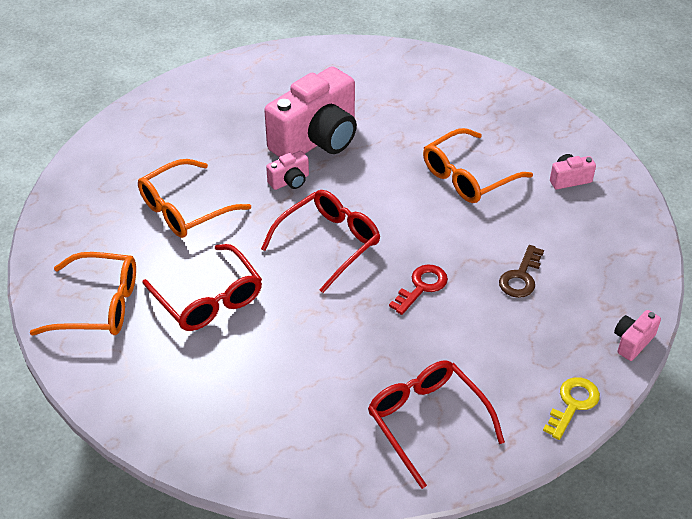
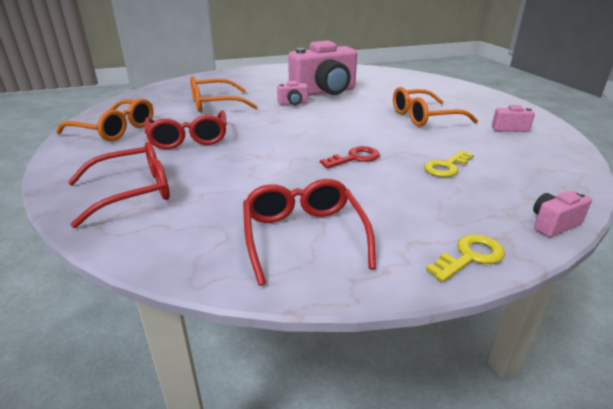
camera: 20 degrees right, 15 degrees down
(328, 243) = (297, 129): red glasses -> red glasses (132, 192)
(521, 277) = (446, 167): brown key -> yellow key

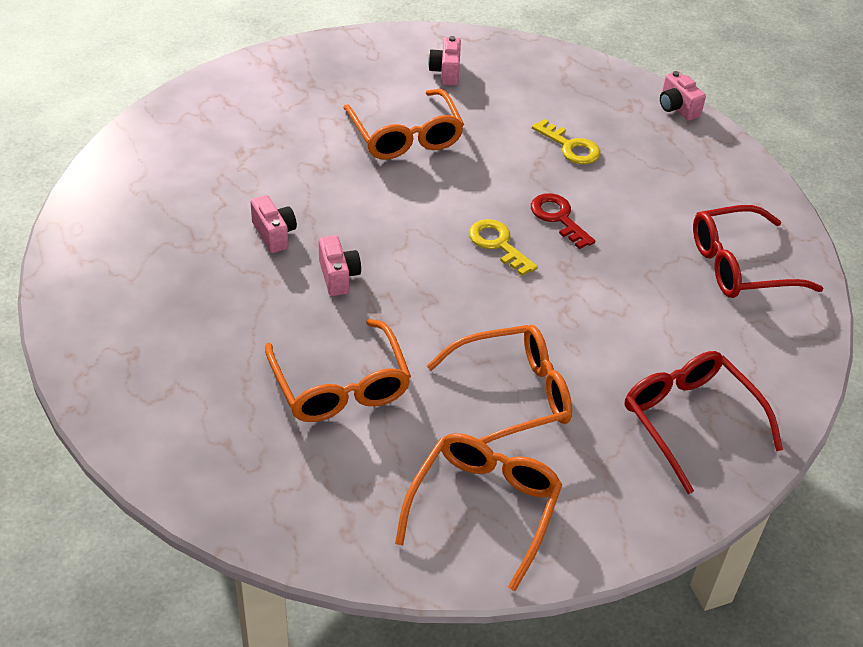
camera: 95 degrees left, 15 degrees up
(188, 138) = (512, 396): red glasses -> orange glasses
(324, 92) = (274, 234): pink camera -> pink camera, size x0.42
(470, 256) = (740, 167): yellow key -> yellow key (498, 244)

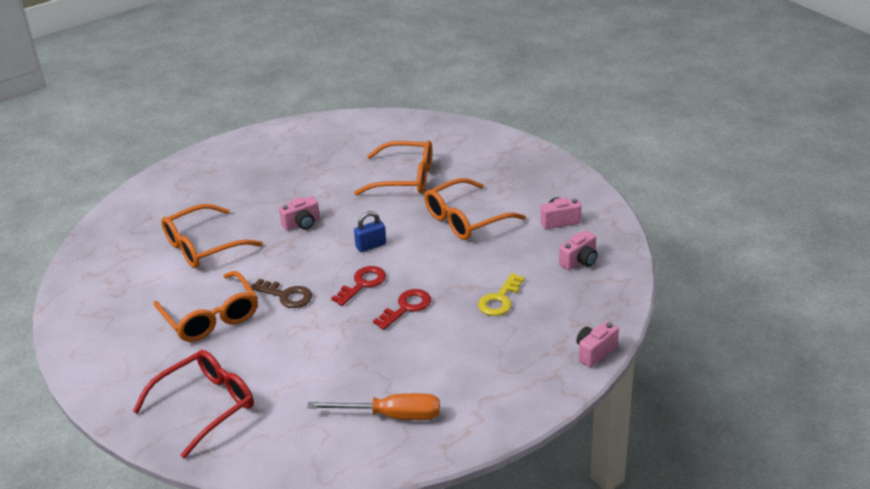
camera: 80 degrees right, 10 degrees down
(274, 234) = (332, 191): pink camera -> pink camera (579, 261)
(421, 223) = (371, 246): none -> blue padlock
(483, 508) = (111, 322): orange glasses -> orange glasses (404, 178)
(494, 315) = (286, 295): none -> brown key
(498, 244) = (362, 284): yellow key -> red key
(740, 265) = (391, 416): red glasses -> orange screwdriver

